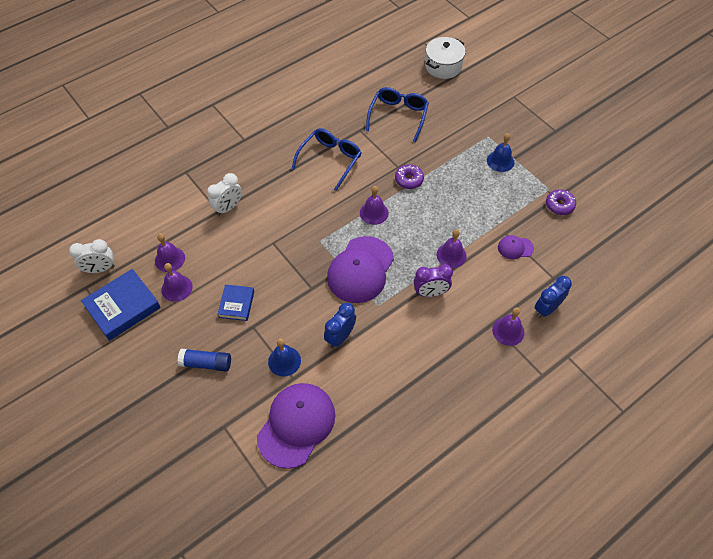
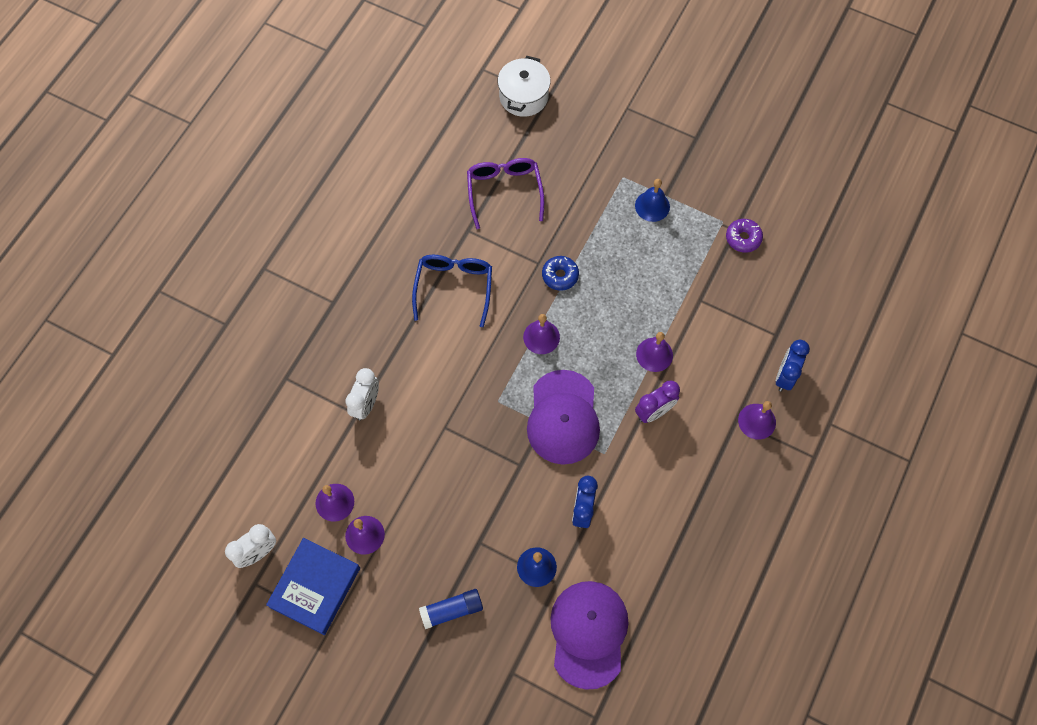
camera: 25 degrees left, 10 degrees up
(236, 304) = (446, 523): blue book -> none
(398, 116) = (504, 191): blue glasses -> purple glasses
(409, 180) = (560, 276): purple donut -> blue donut
(515, 248) = (719, 314): purple cap -> none

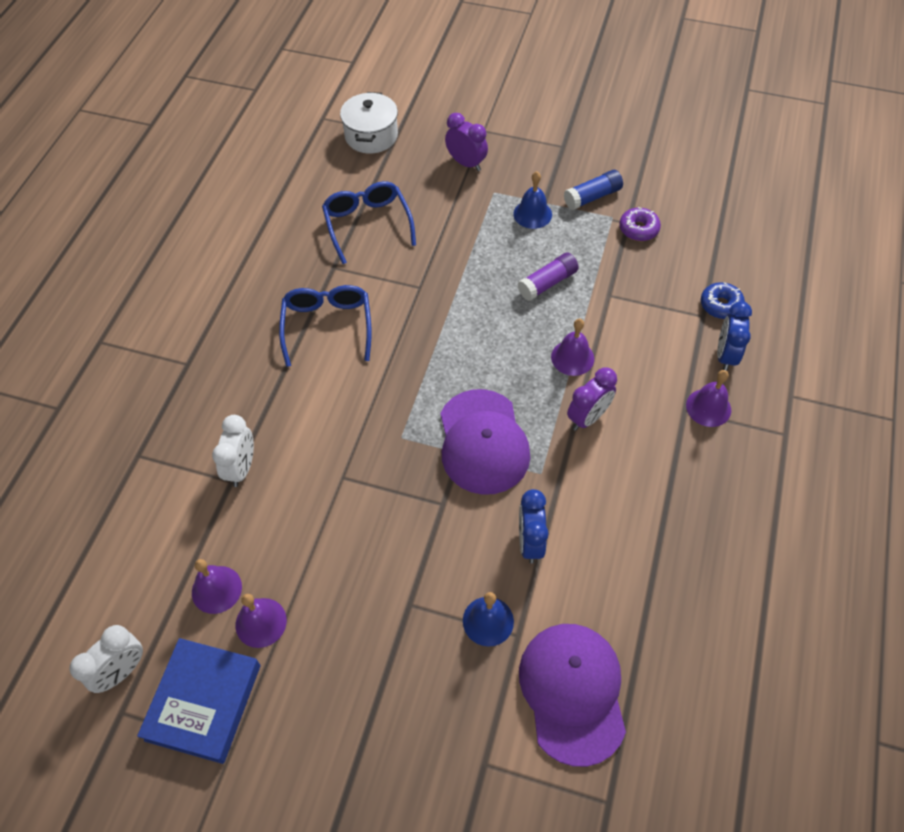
camera: 10 degrees left, 10 degrees down
(452, 610) = (389, 697): blue glue stick -> blue glue stick (592, 197)
(504, 191) = (367, 224): purple glasses -> blue glasses
(541, 337) = (438, 361): purple bell -> none
(560, 276) = (446, 296): blue donut -> blue donut (720, 305)
(604, 141) = (466, 163): none -> purple clock
(649, 279) = (547, 283): none -> purple glue stick

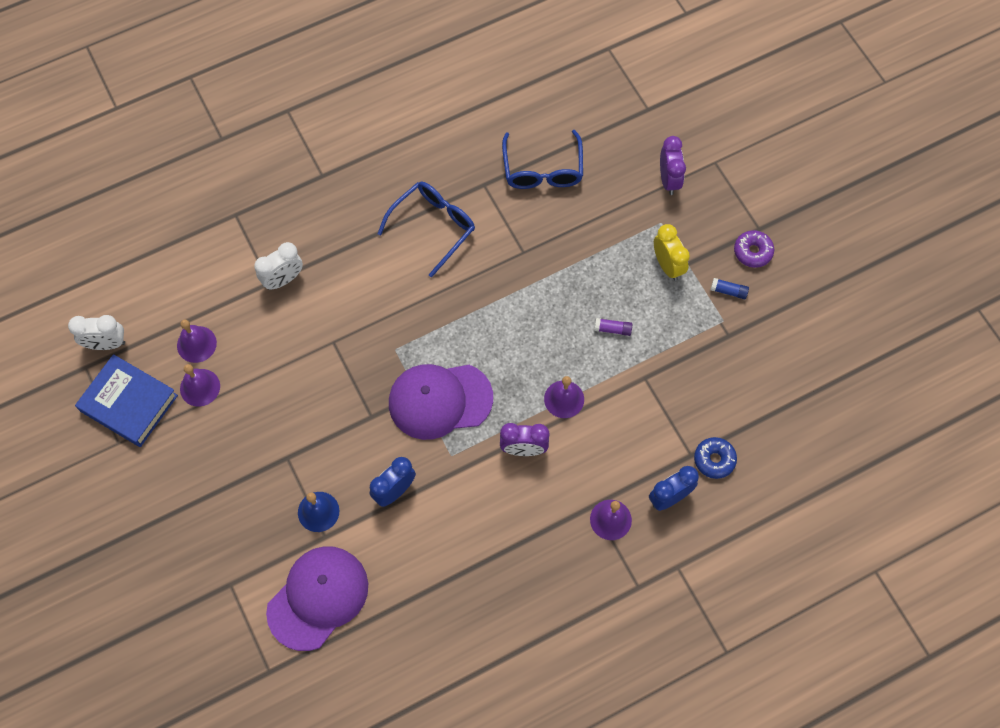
camera: 45 degrees right, 10 degrees up
(203, 702) = (129, 403): blue book -> blue book turned 60 degrees clockwise
(367, 224) = (542, 170): blue glasses -> blue glasses turned 150 degrees clockwise
(371, 136) = (626, 95): white pot -> none
(483, 442) = (440, 400): purple cap -> purple cap turned 45 degrees clockwise
(532, 214) = (667, 265): blue bell -> yellow clock
(547, 283) = (613, 329): purple glue stick -> purple glue stick, size x0.61
(592, 197) = (728, 291): blue glue stick -> blue glue stick, size x0.61
(638, 229) = (730, 348): purple donut -> purple donut (752, 252)

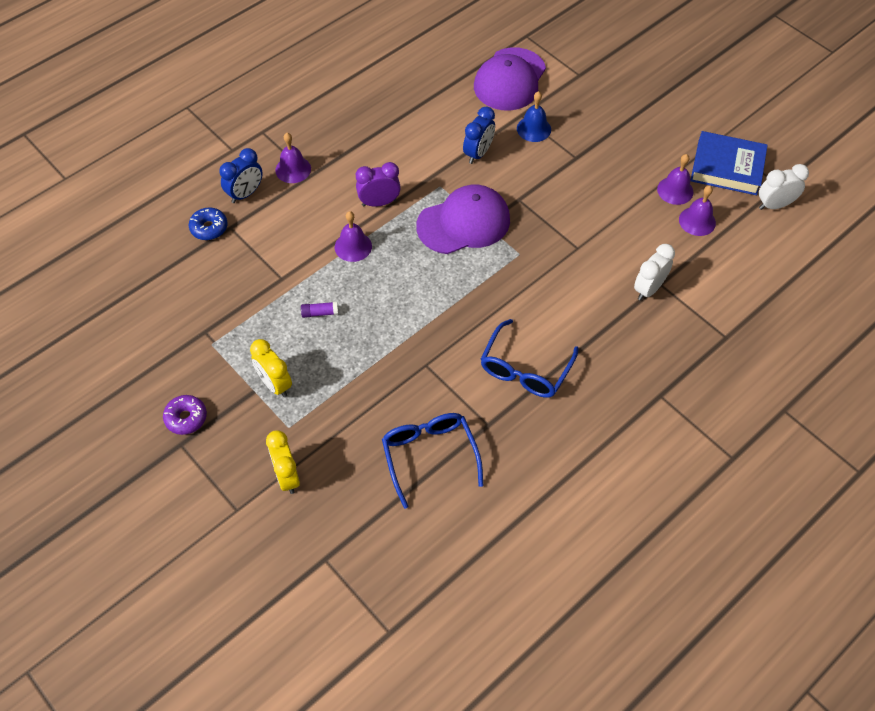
camera: 165 degrees right, 10 degrees down
(668, 180) = (287, 476): purple clock -> yellow clock
(728, 291) = (208, 373): blue glue stick -> none

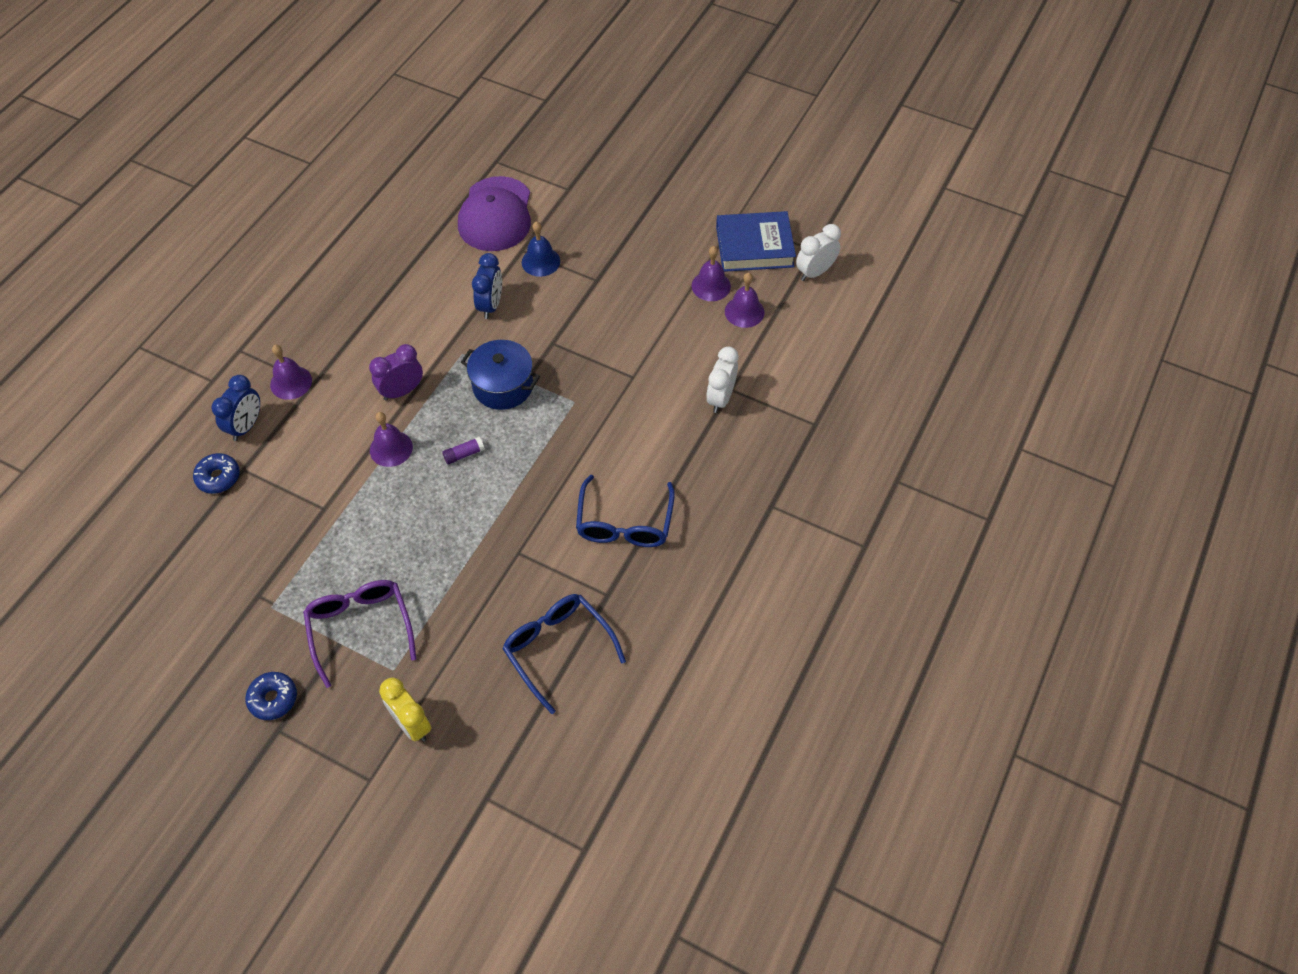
camera: 20 degrees left, 0 degrees up
(186, 418) = (273, 699): purple donut -> blue donut
(275, 384) = (360, 628): yellow clock -> purple glasses
(320, 313) = (381, 533): purple glue stick -> purple glue stick (464, 454)
(464, 223) = (503, 386): purple cap -> blue pot

